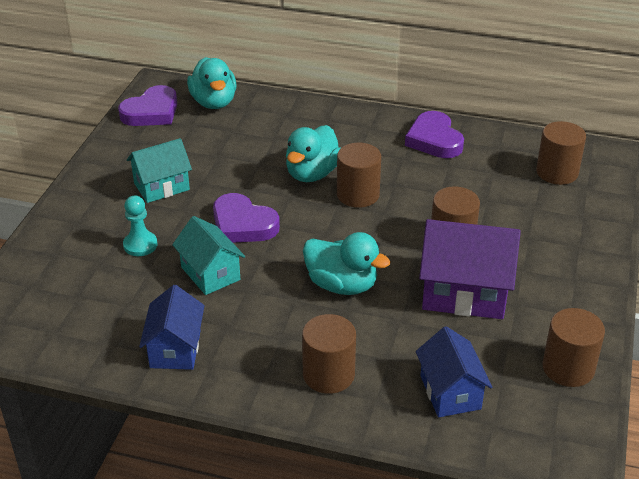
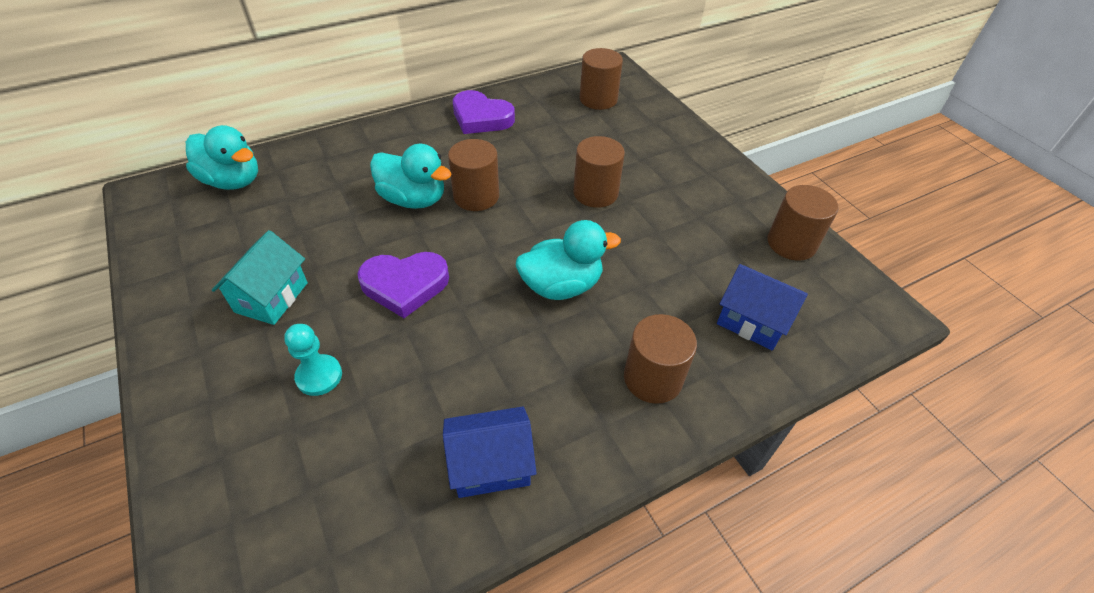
camera: 45 degrees left, 10 degrees up
(151, 112) = (169, 225): purple heart -> none
(175, 349) = (491, 465): blue house -> blue house turned 60 degrees counterclockwise
(210, 273) = (431, 356): turquoise house -> none
(312, 173) = (413, 199): turquoise duck -> turquoise duck turned 45 degrees counterclockwise
(464, 293) = (657, 230): purple house -> none

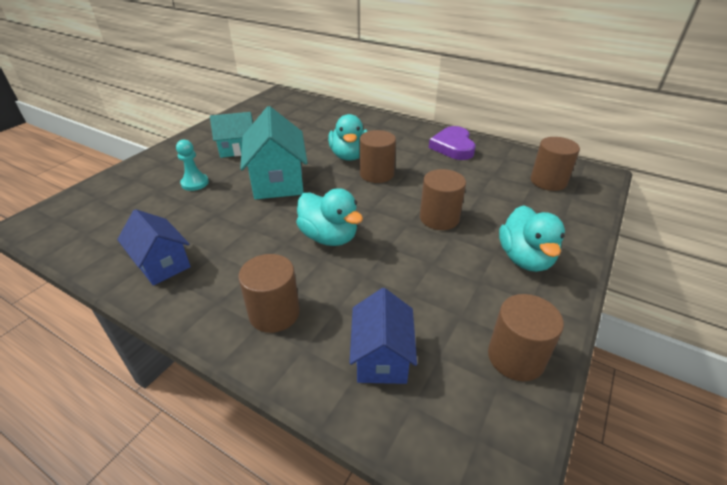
camera: 60 degrees right, 10 degrees down
(233, 181) = (306, 107): turquoise duck -> turquoise duck (525, 258)
(405, 285) = (278, 181): purple heart -> turquoise house

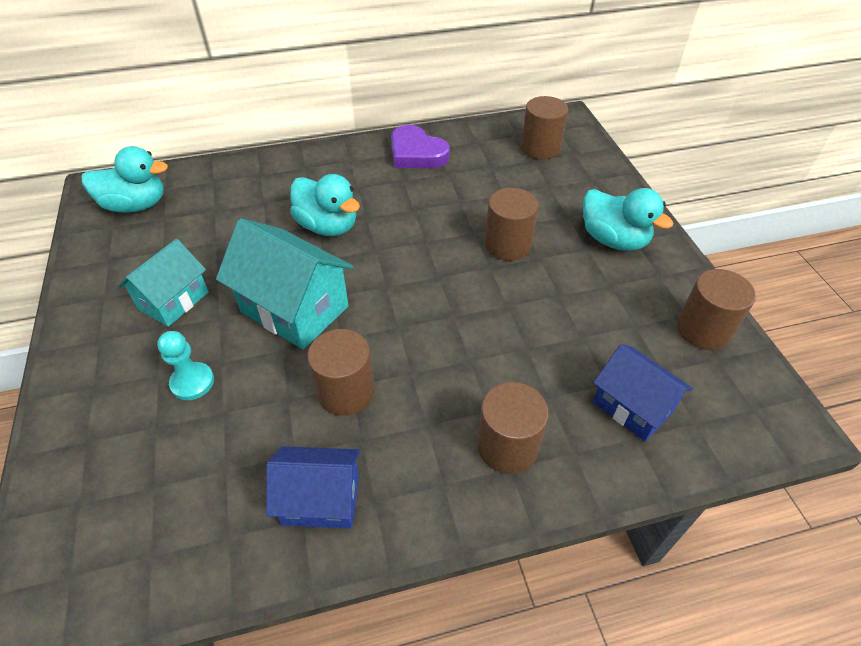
camera: 45 degrees left, 10 degrees up
(329, 237) = (444, 334): turquoise duck -> turquoise duck (136, 205)
(376, 174) = (388, 231): brown cylinder -> brown cylinder (346, 391)

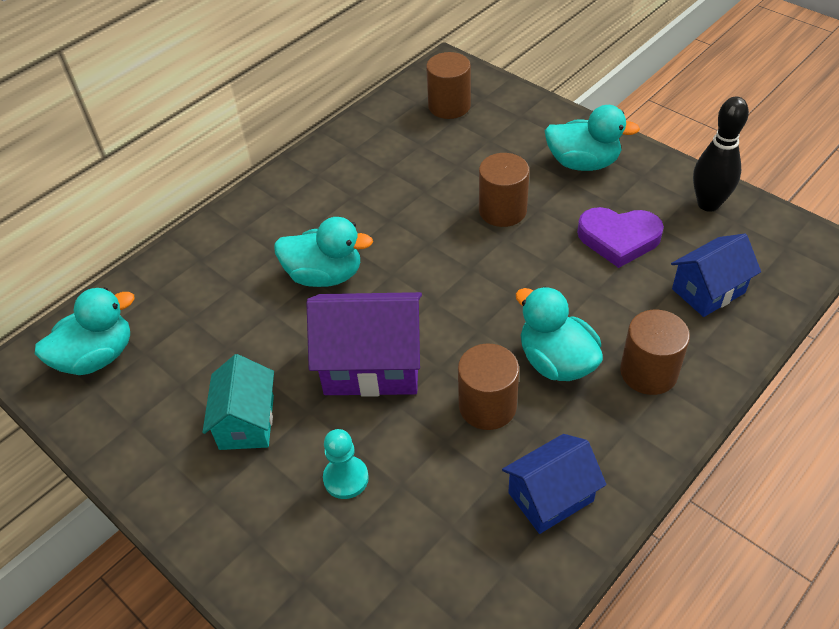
camera: 30 degrees left, 0 degrees up
(294, 309) = (372, 365): turquoise house -> purple house
(416, 153) = (339, 163): purple heart -> purple heart (618, 239)
(435, 389) = (556, 361): none -> turquoise duck
(632, 406) = (708, 291): blue house -> blue house turned 45 degrees counterclockwise
(703, 330) = (708, 204): brown cylinder -> black bowling pin

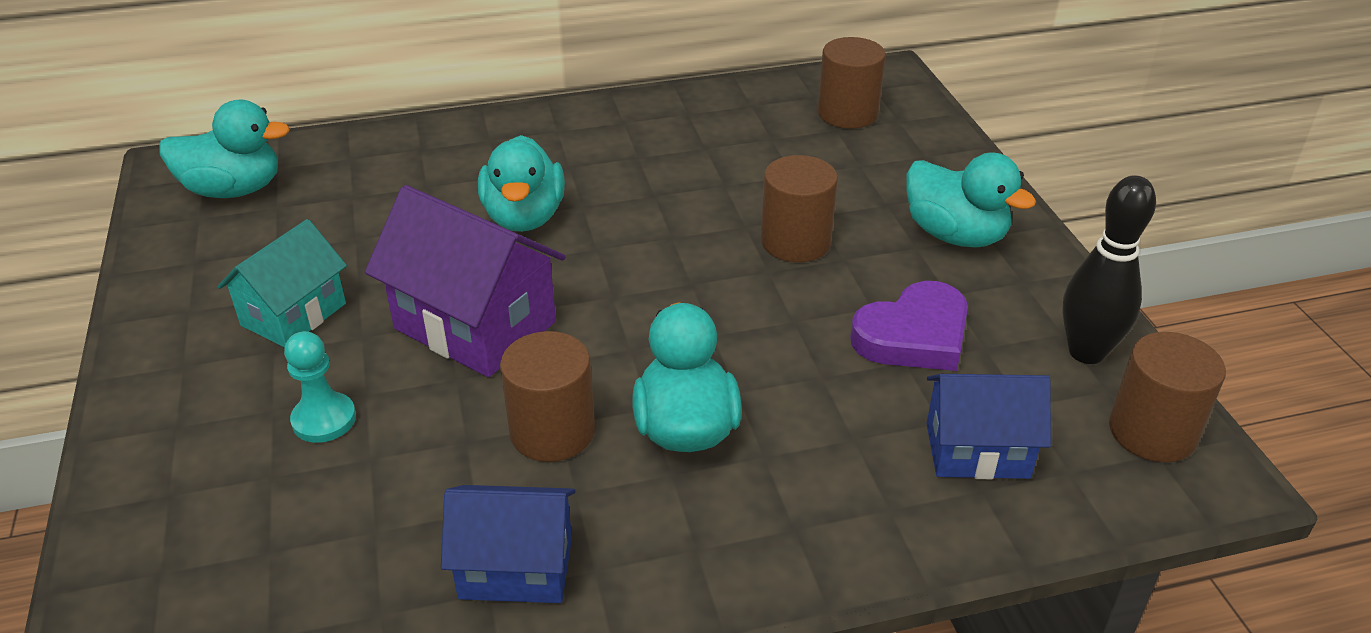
camera: 30 degrees right, 10 degrees down
(325, 275) = (524, 217): turquoise duck -> turquoise duck turned 45 degrees clockwise
(618, 239) = (914, 335): purple heart -> purple heart turned 75 degrees counterclockwise
(648, 372) = (791, 500): brown cylinder -> brown cylinder (1152, 432)

